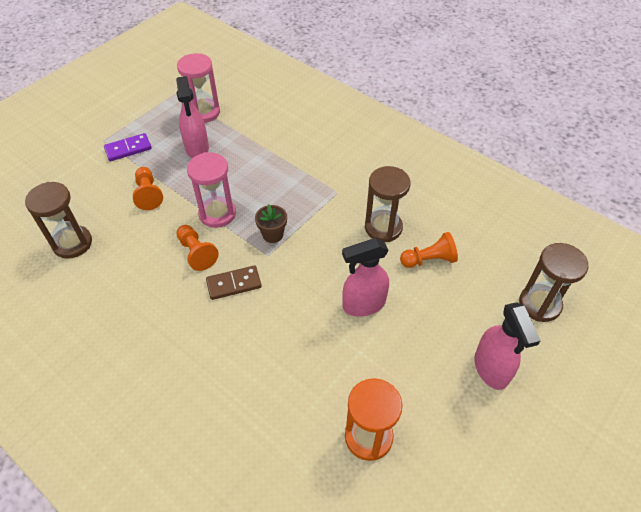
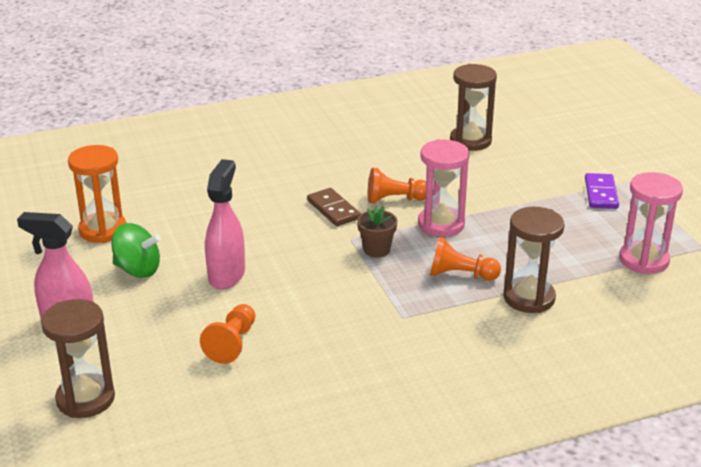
camera: 120 degrees right, 20 degrees down
(148, 194) = (509, 191): orange pawn -> orange pawn (460, 275)
(197, 148) = (569, 238): pink spray bottle -> none
(234, 284) = (333, 210): brown domino -> brown domino turned 45 degrees counterclockwise
(383, 227) = (312, 329): brown hourglass -> brown hourglass (529, 298)
(400, 368) = (137, 270): none -> green spinning top

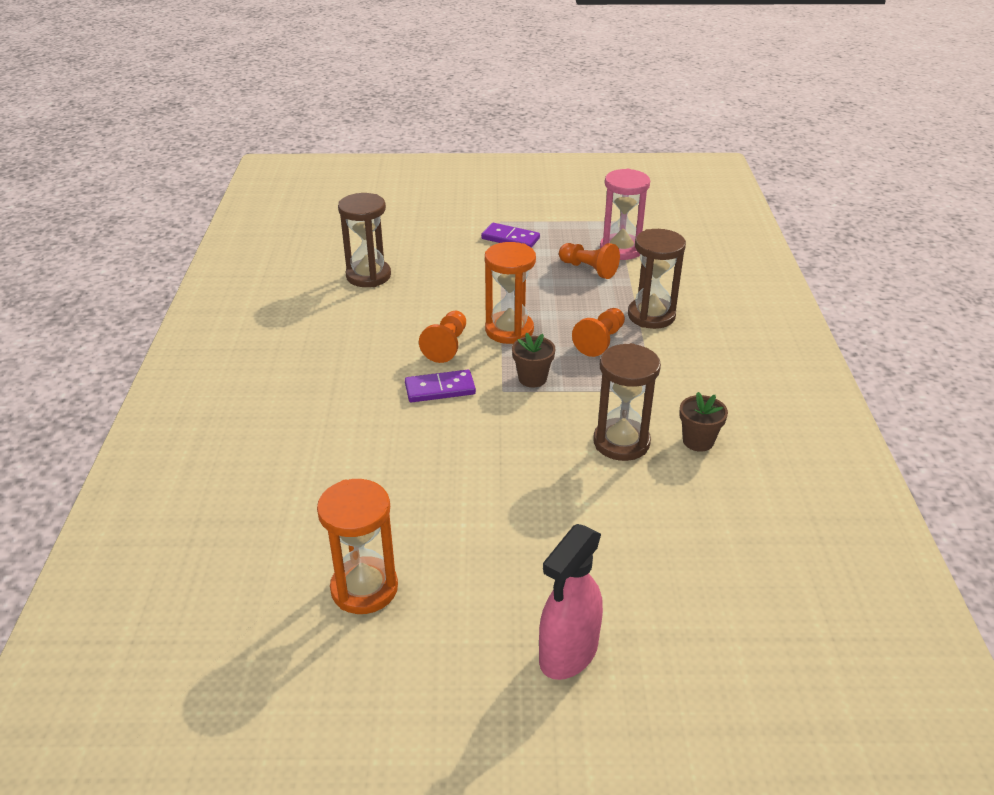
camera: 70 degrees left, 5 degrees up
(85, 399) = (729, 655): brown hourglass -> brown hourglass (621, 442)
(137, 270) = (478, 568): green spinning top -> none
(226, 275) = (527, 493): pink spray bottle -> none
(232, 343) = (659, 513): orange pawn -> orange pawn (588, 269)
(333, 210) = (440, 389): brown domino -> purple domino
(340, 353) = (698, 441): none -> brown flower pot
(441, 224) = (509, 330): pink hourglass -> orange hourglass

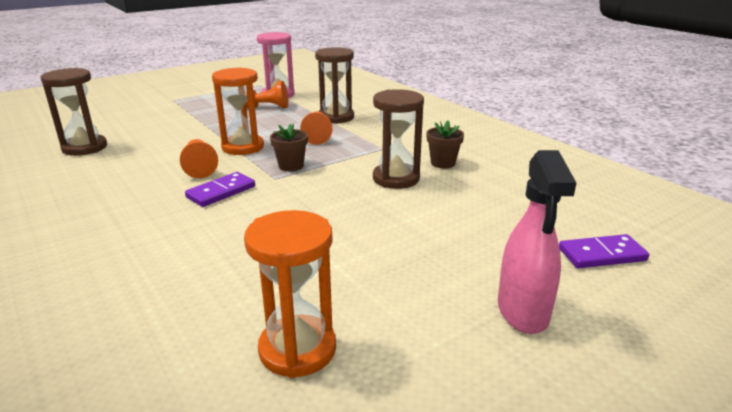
camera: 35 degrees left, 10 degrees down
(510, 239) = (191, 106): purple domino -> purple domino (602, 255)

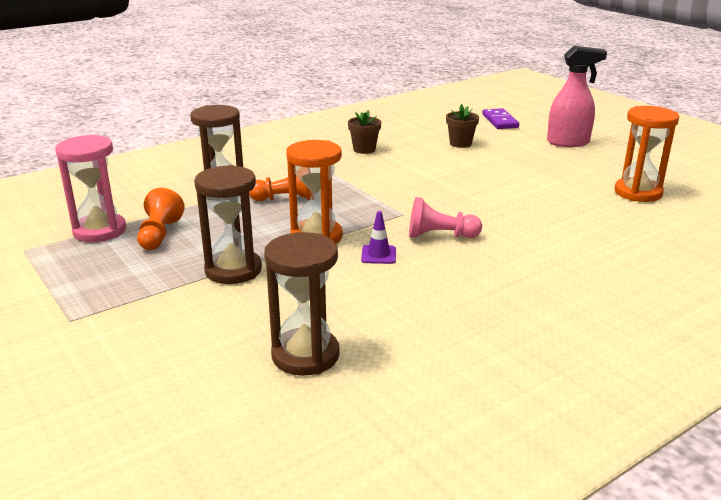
camera: 90 degrees left, 0 degrees up
(200, 167) = (378, 255): orange pawn -> purple traffic cone
(221, 192) = (440, 236): purple domino -> pink pawn
(291, 166) = (372, 208): brown flower pot -> brown flower pot (460, 144)
(396, 178) = (399, 166): brown hourglass -> brown hourglass (233, 270)

